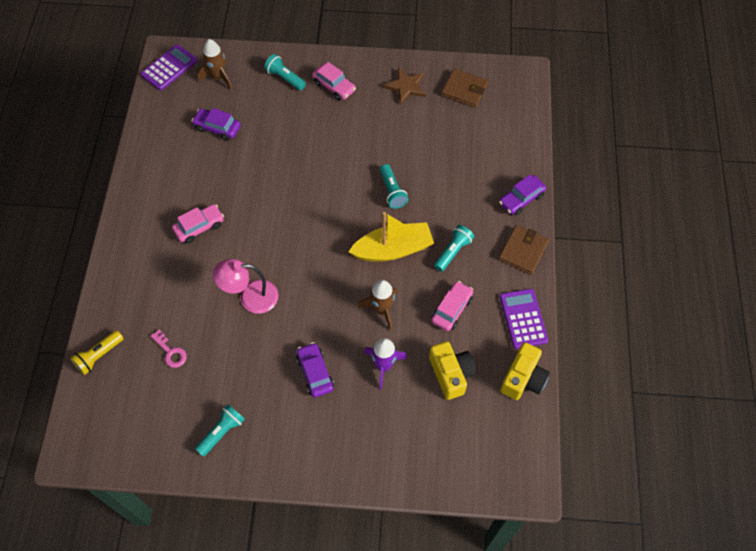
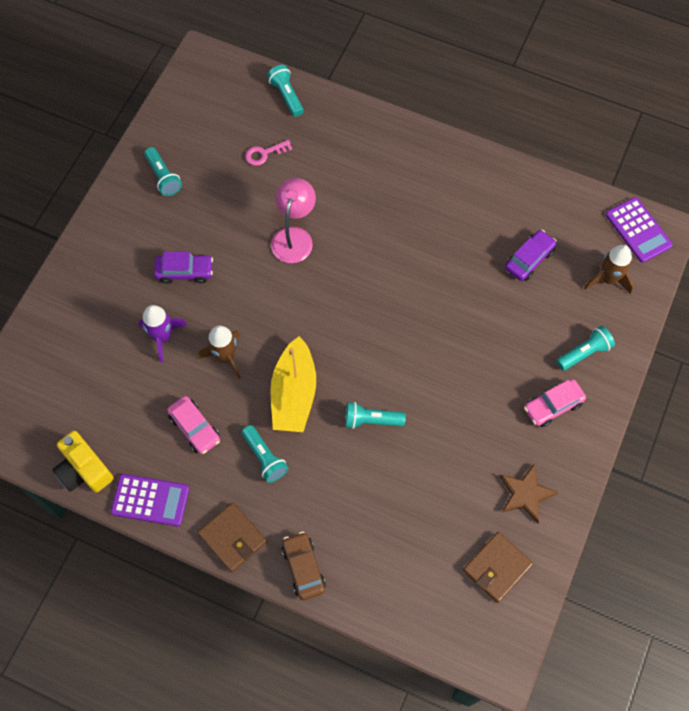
camera: 110 degrees right, 5 degrees up
(99, 356) = (286, 96): yellow flashlight -> turquoise flashlight
(199, 227) = (399, 210): pink car -> none
(451, 374) = (123, 399): yellow camera -> none
(521, 199) = (303, 568): purple car -> brown car

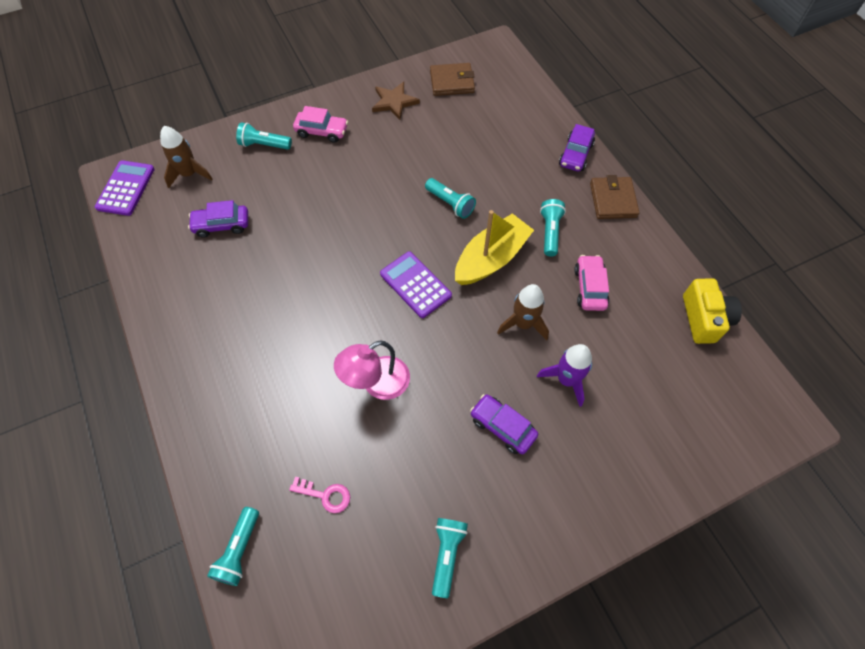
camera: 140 degrees left, 5 degrees down
(150, 500) = (660, 262): purple calculator -> purple calculator (415, 285)
(303, 568) = (575, 154): brown car -> purple car

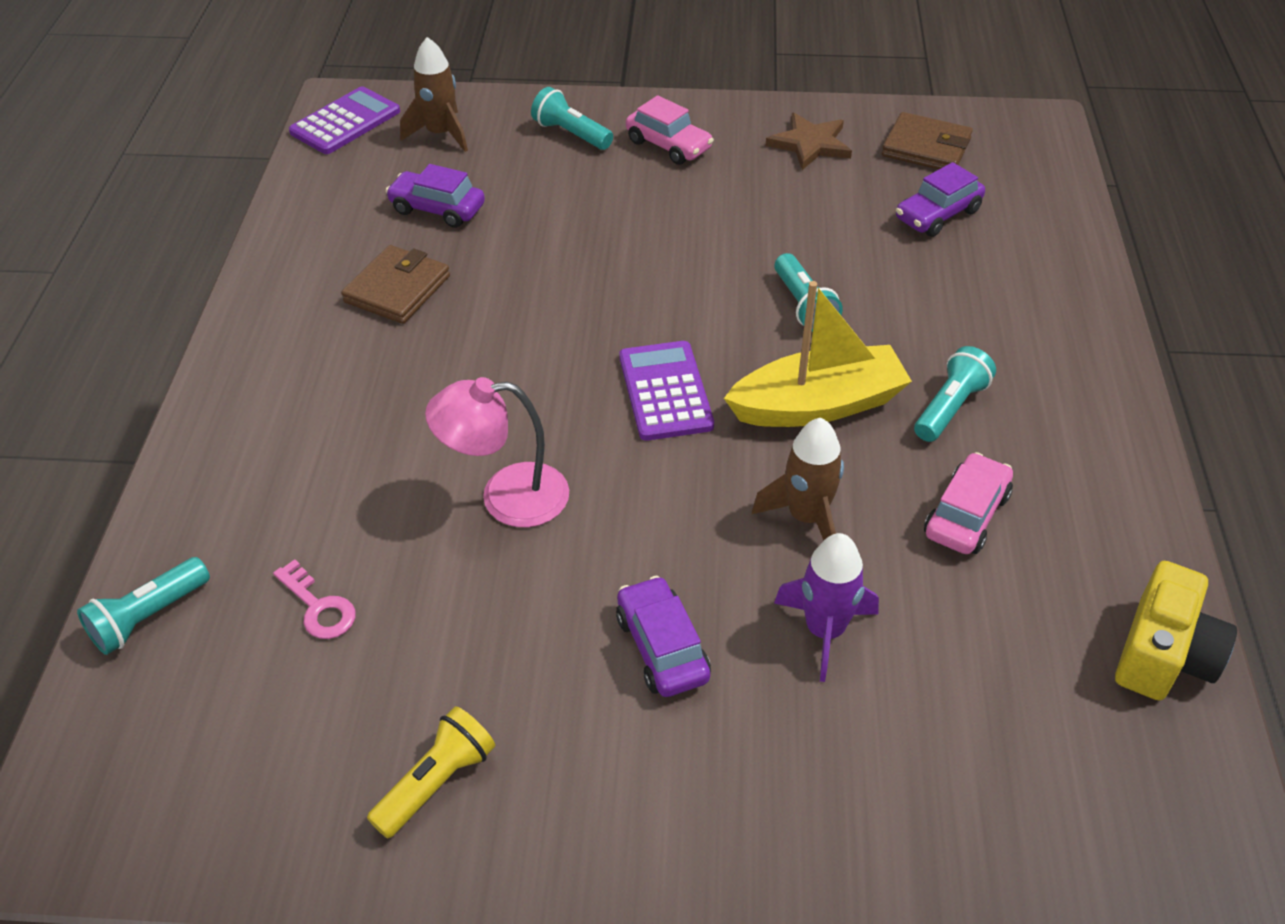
camera: 30 degrees right, 15 degrees down
(447, 554) = (436, 782): turquoise flashlight -> yellow flashlight
(575, 154) = (1078, 316): purple car -> purple car (937, 215)
(613, 200) = (1104, 405): brown wallet -> brown wallet (397, 289)

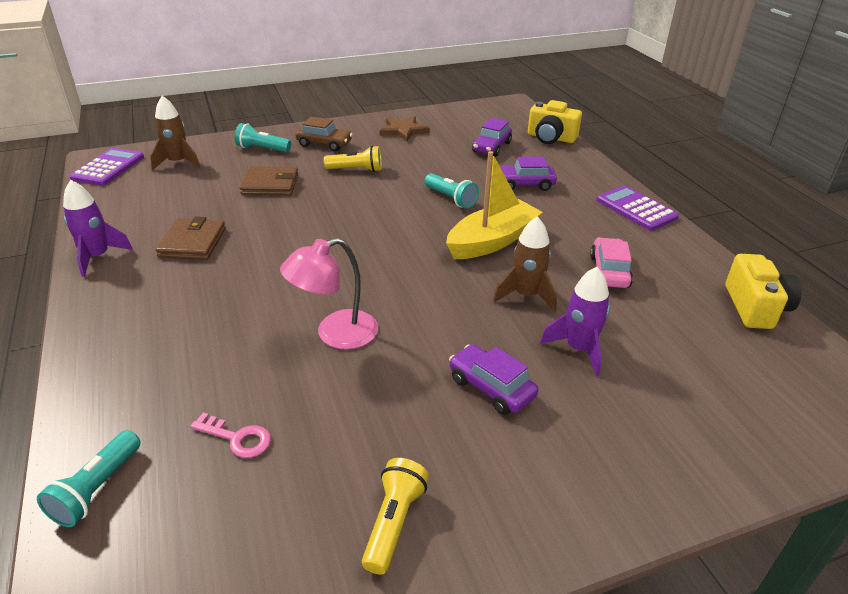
camera: 25 degrees left, 10 degrees down
(273, 281) = (98, 257): none -> purple rocket
(437, 209) = (197, 198): purple car -> purple car (524, 184)
(665, 391) = (400, 255): purple calculator -> purple calculator (636, 209)
(668, 145) = (324, 144): pink car -> brown car
(689, 210) = (356, 170): none -> yellow flashlight
(926, 147) = (465, 122): brown wallet -> brown wallet (270, 184)
(950, 408) = (562, 226): turquoise flashlight -> none
(1057, 218) = (551, 138): none -> yellow camera

